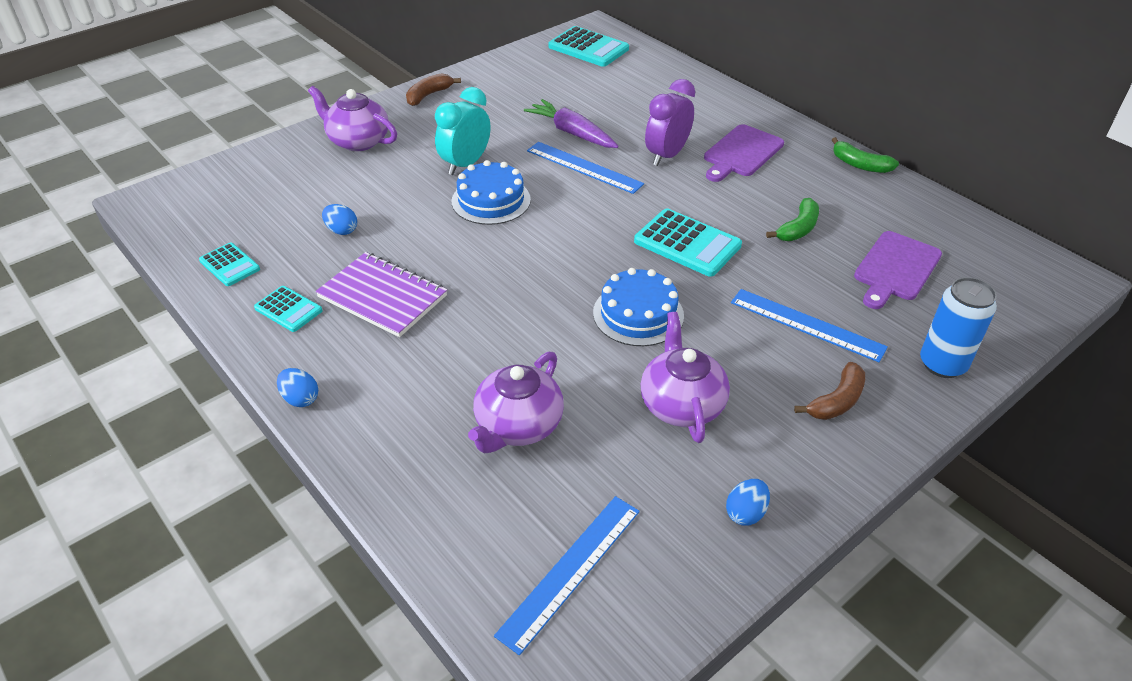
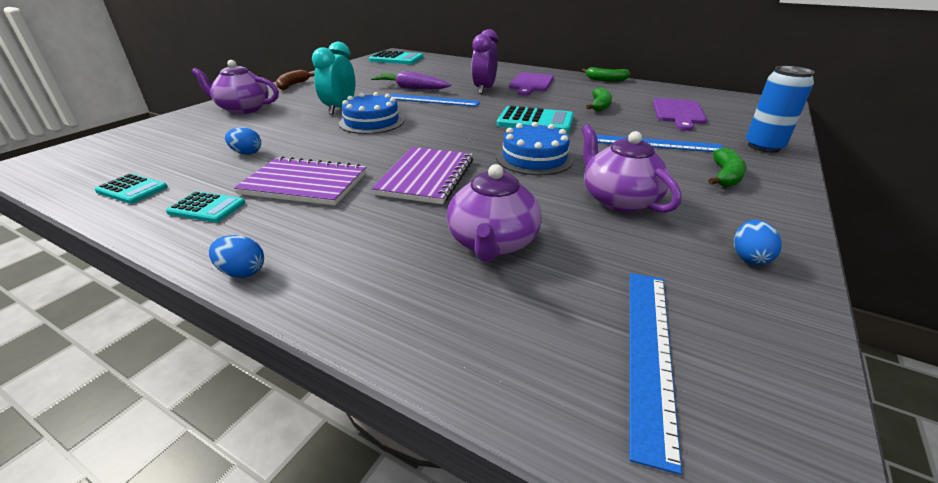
camera: 20 degrees left, 10 degrees down
(504, 316) = (426, 177): none -> purple notebook
(836, 401) = (725, 176): brown banana -> green banana

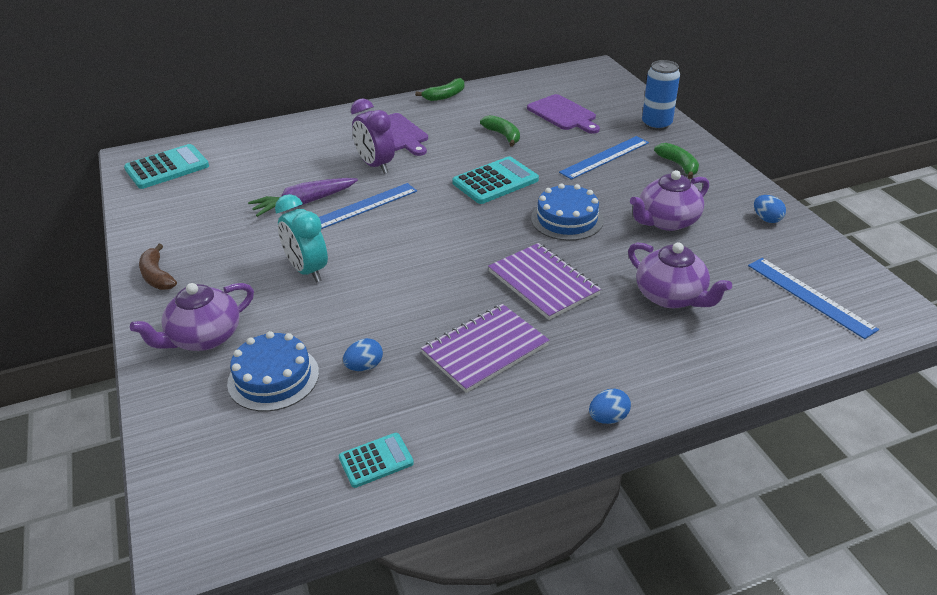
camera: 50 degrees left, 5 degrees up
(207, 208) = (475, 417): turquoise calculator -> none
(371, 122) = (377, 264): blue cake -> blue cake (273, 377)
(618, 200) = (666, 221): purple teapot -> purple teapot turned 45 degrees counterclockwise

